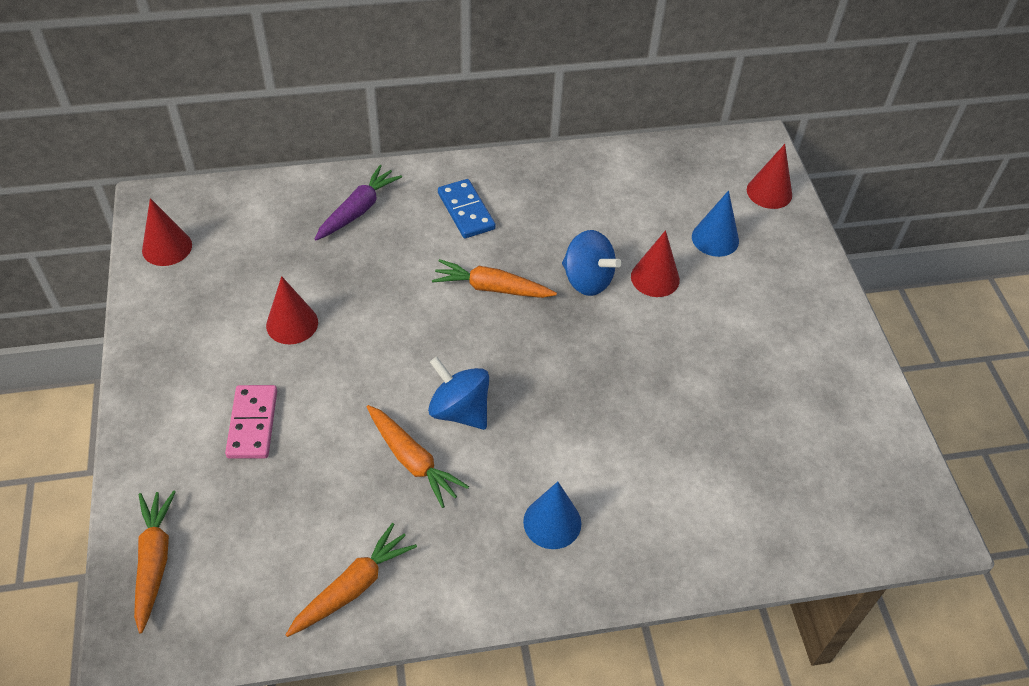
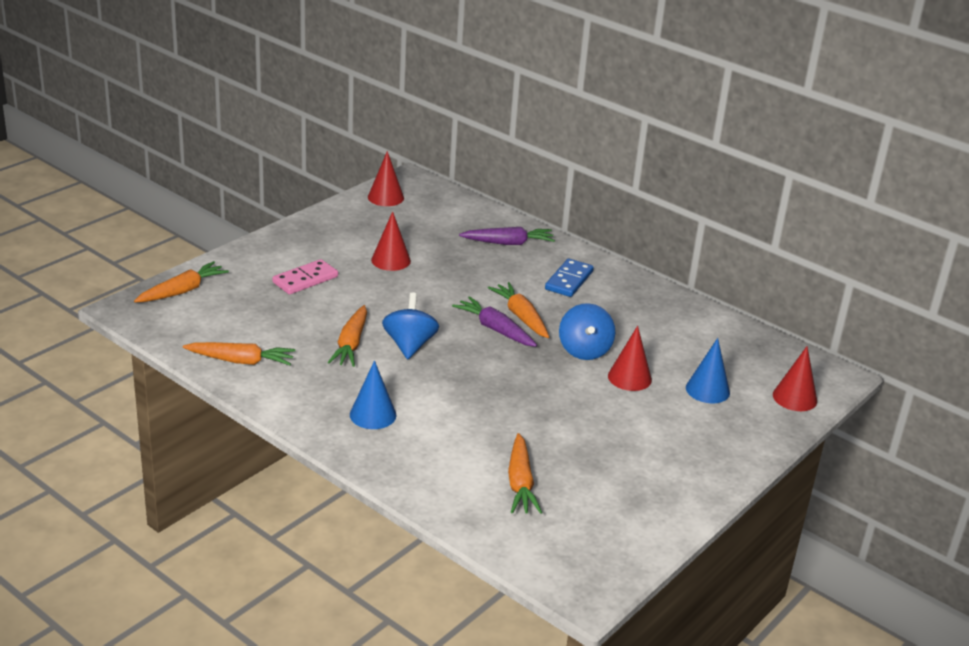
camera: 50 degrees right, 20 degrees down
(495, 322) = (495, 329): none -> purple carrot
(749, 471) = (520, 483): none -> orange carrot

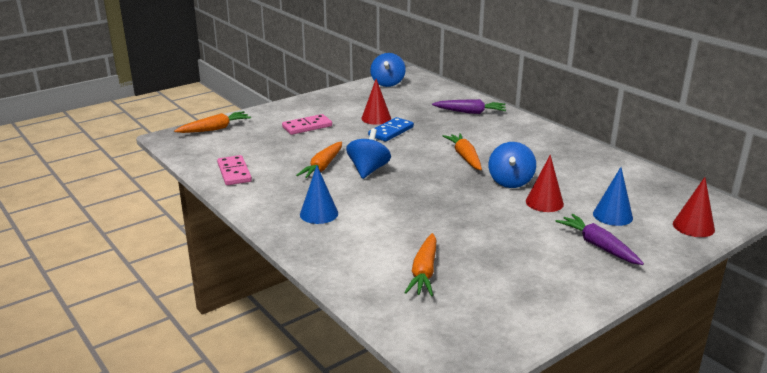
camera: 15 degrees right, 5 degrees down
(241, 361) = (234, 172): orange carrot -> pink domino
(385, 197) = (387, 83): red cone -> blue spinning top
(495, 329) = (441, 164): purple carrot -> purple carrot (598, 246)
(569, 280) = (511, 136): blue domino -> blue domino (391, 131)

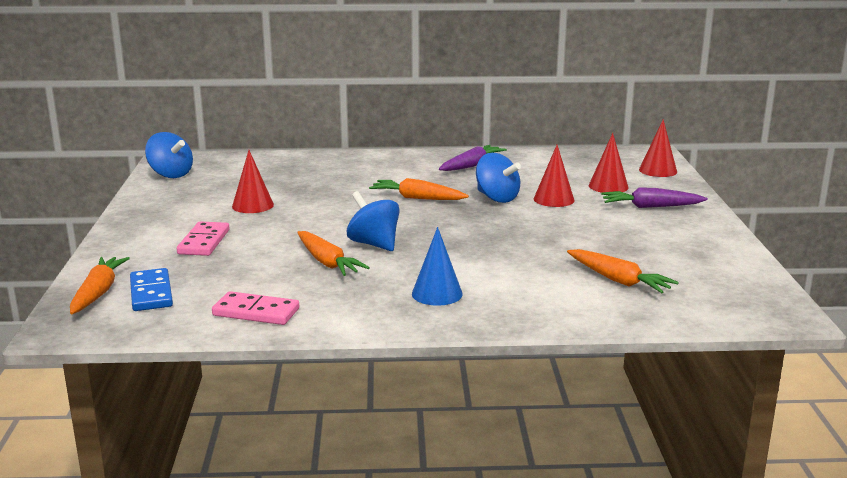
camera: 55 degrees left, 5 degrees down
(391, 131) = (300, 209): blue domino -> blue domino (151, 293)
(470, 112) = (322, 166): purple carrot -> purple carrot (472, 165)
(612, 215) = (608, 186): blue cone -> red cone

